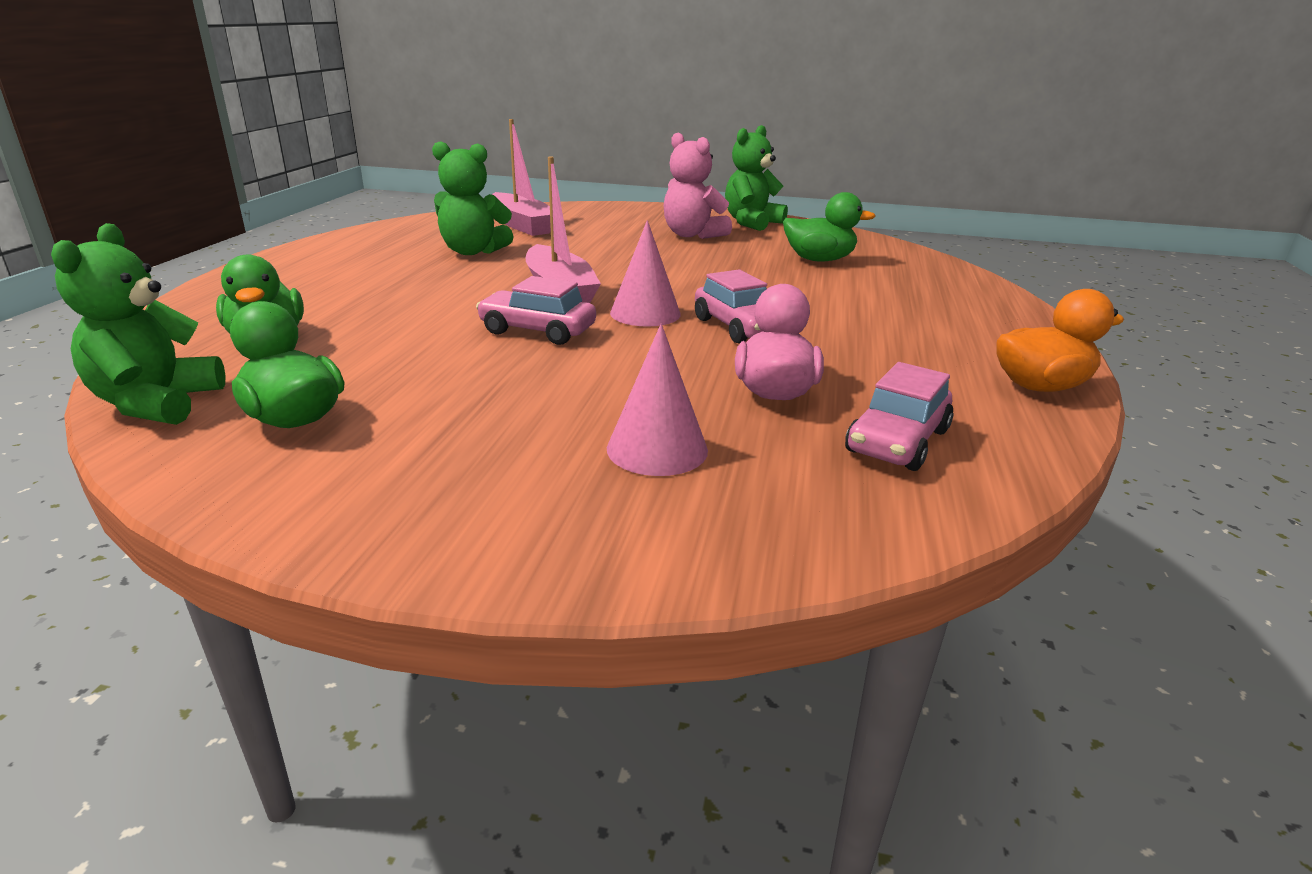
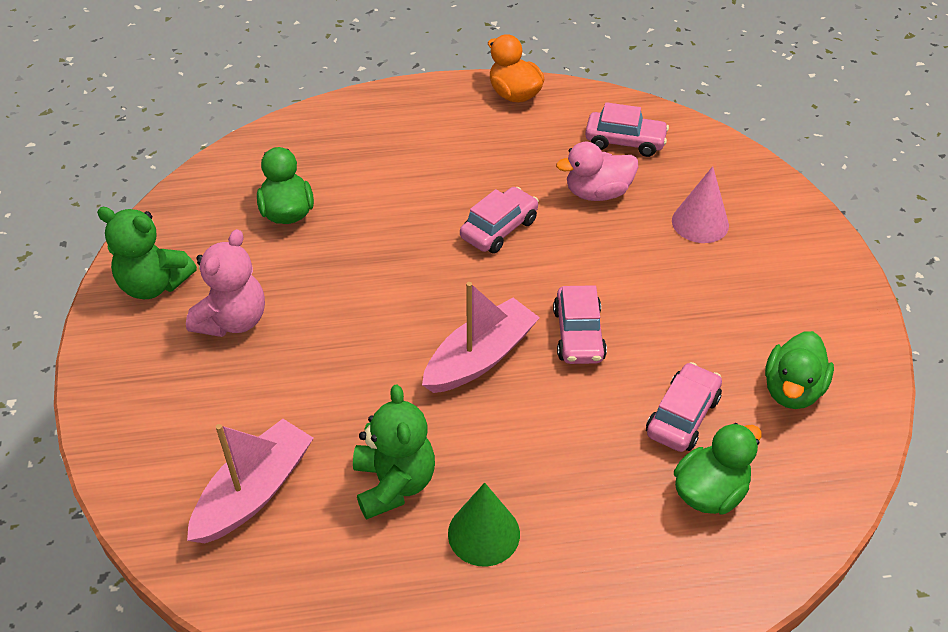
camera: 110 degrees left, 20 degrees up
(157, 403) = (833, 475): green teddy bear -> none
(365, 350) = (682, 416): none -> pink car
(387, 265) = (483, 533): none -> green cone
(645, 313) = (501, 286): pink cone -> none

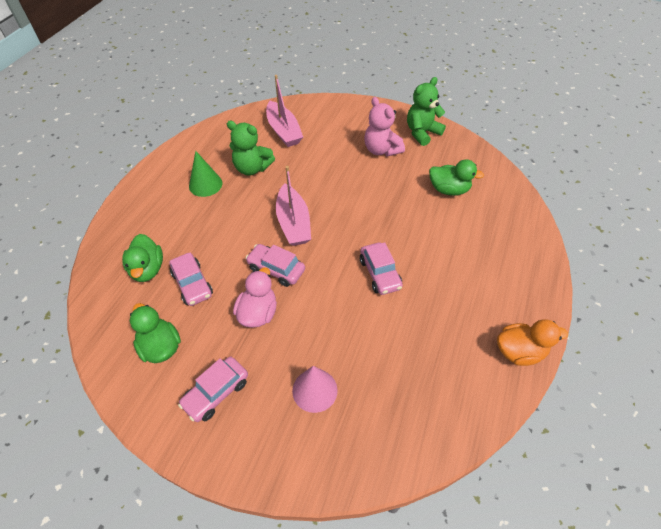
camera: 120 degrees right, 5 degrees up
(597, 193) = (381, 344): pink duck -> pink duck (258, 313)
(625, 141) = (426, 396): pink car -> pink car (216, 393)

